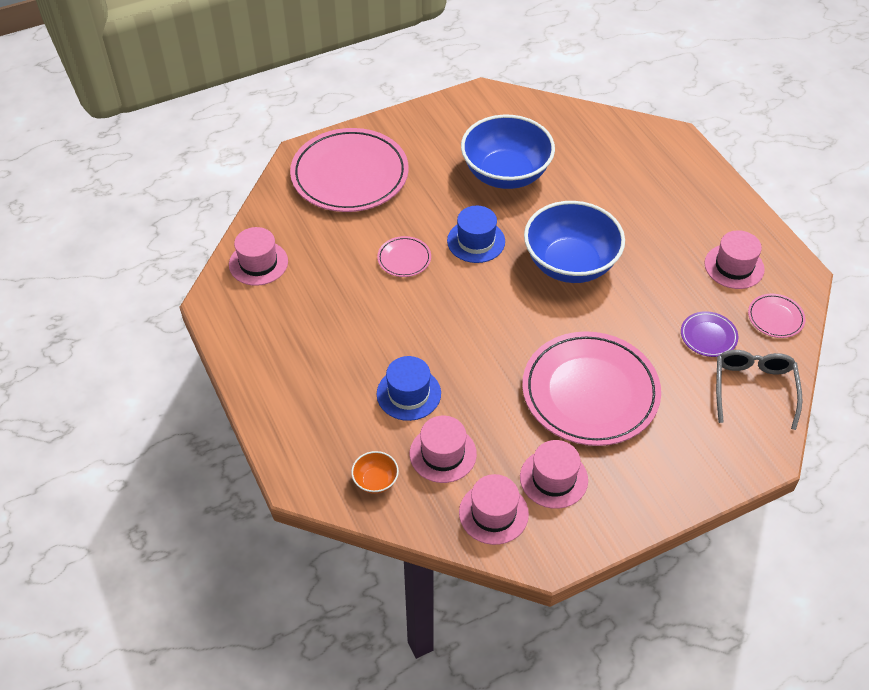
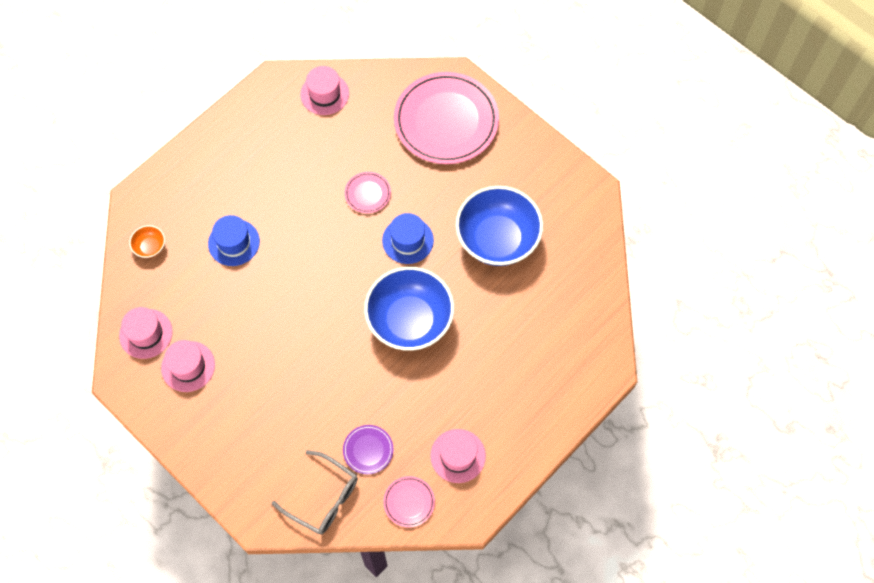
camera: 70 degrees right, 15 degrees up
(443, 454) = (187, 283): pink hat -> none
(590, 392) = (277, 371): pink plate -> none
(753, 389) = (323, 498): grey glasses -> grey glasses turned 45 degrees clockwise

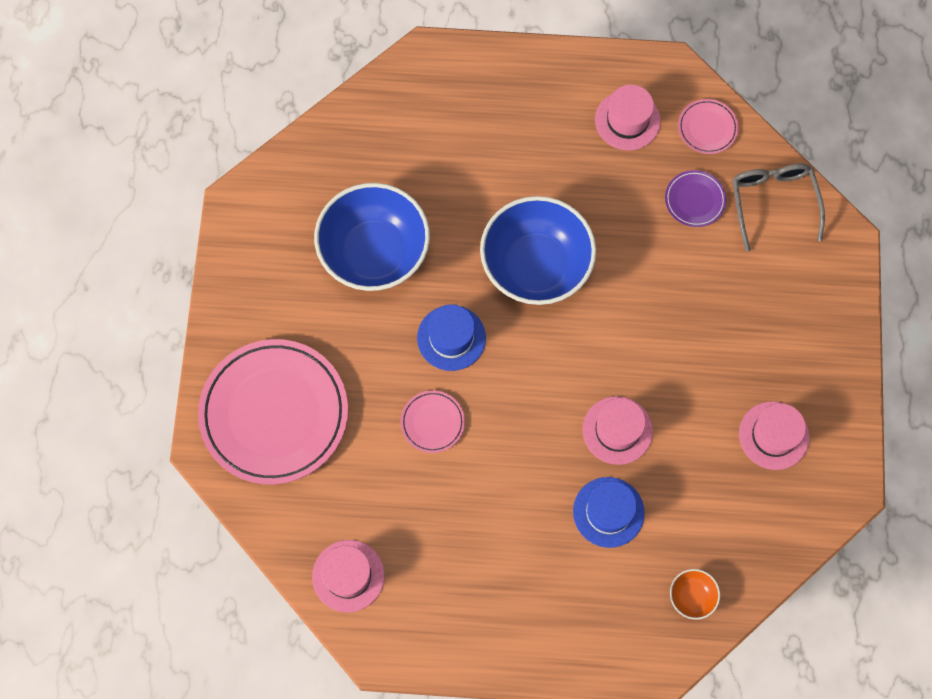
camera: 130 degrees left, 5 degrees up
(146, 333) = (782, 509): pink hat -> pink hat (617, 430)

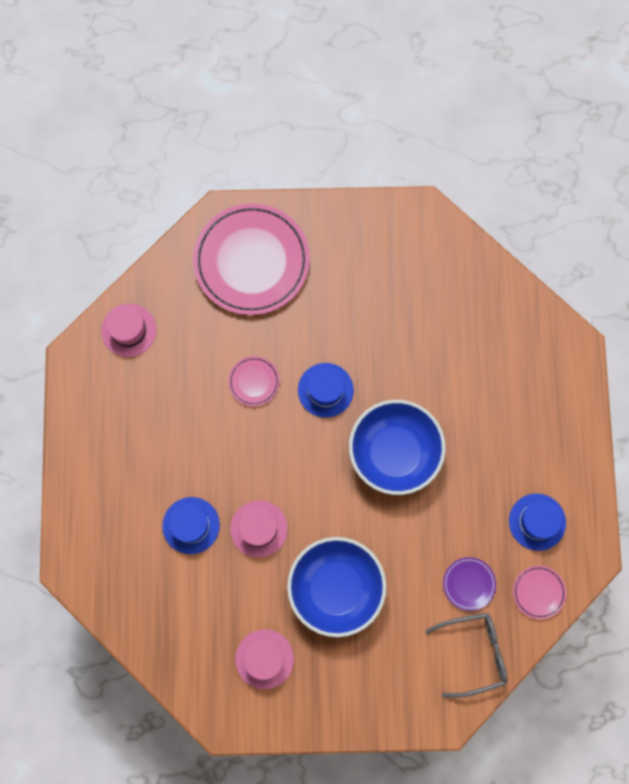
camera: 85 degrees right, 5 degrees up
(374, 252) = (392, 322): blue bowl -> blue bowl (336, 588)
(627, 120) = (537, 522): pink hat -> blue hat
(692, 596) = (127, 595): orange bowl -> none

